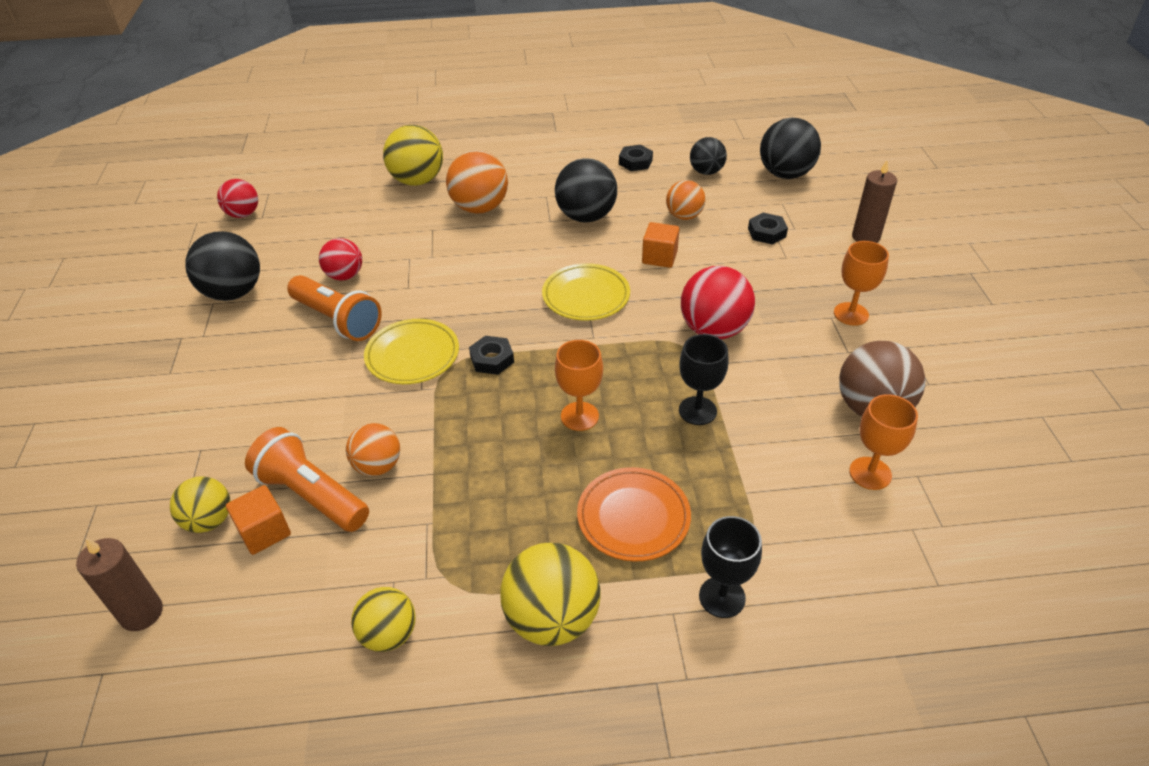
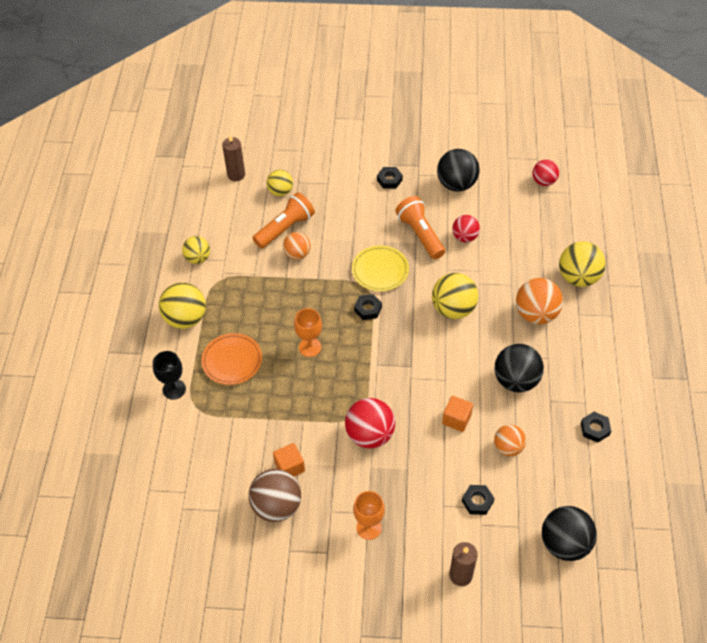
camera: 100 degrees right, 10 degrees up
(208, 368) = (389, 180): none -> black nut
(264, 532) = (268, 212): orange cube -> orange cube (289, 467)
(337, 320) = (420, 234): orange flashlight -> orange flashlight turned 105 degrees clockwise
(480, 275) = (453, 309): none -> yellow ball
(586, 296) = (420, 366): yellow plate -> none
(697, 411) = (299, 408): black goblet -> none
(706, 172) = (574, 480): black ball -> none
(870, 473) = (227, 485): orange goblet -> none

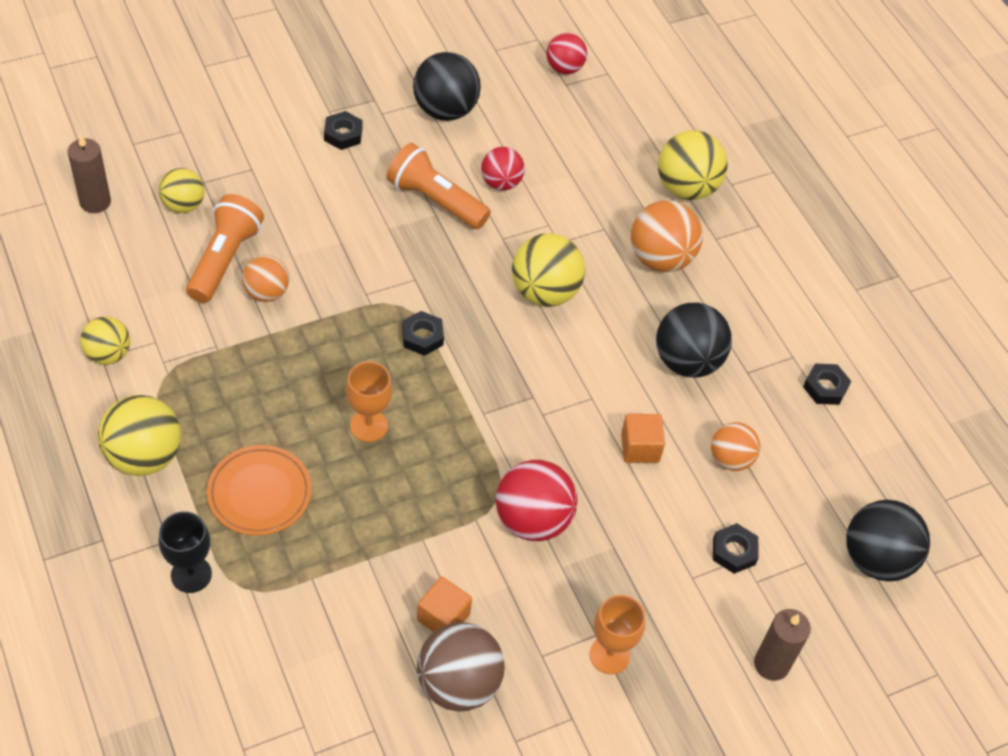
camera: 35 degrees left, 0 degrees up
(380, 270) = (407, 273): yellow plate -> none

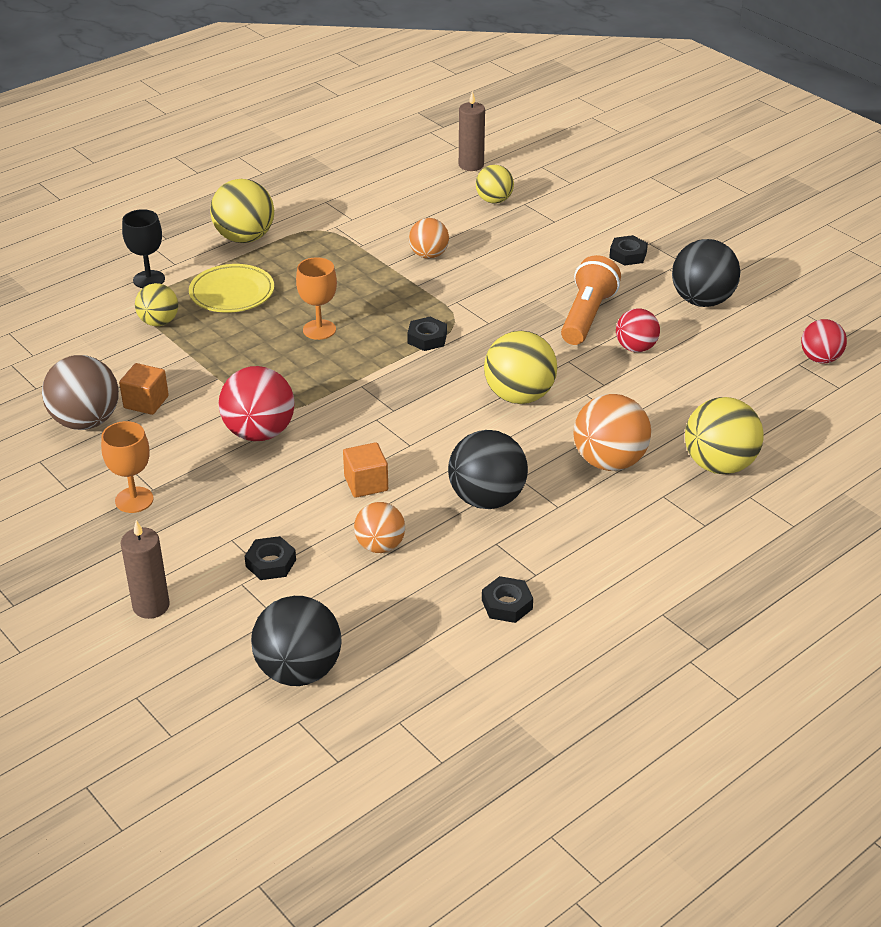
camera: 80 degrees right, 15 degrees down
(108, 354) = (330, 203): yellow ball -> yellow ball (159, 322)
(224, 259) = (450, 230): orange flashlight -> none
(259, 493) = (232, 293): orange plate -> yellow plate

